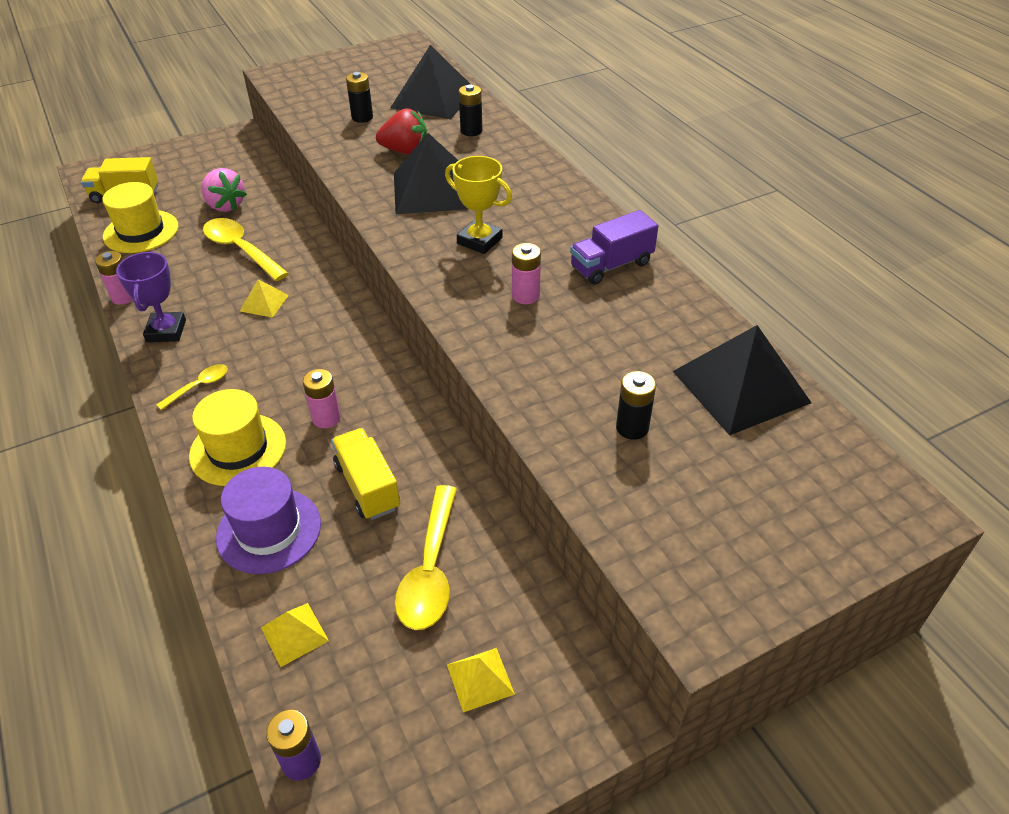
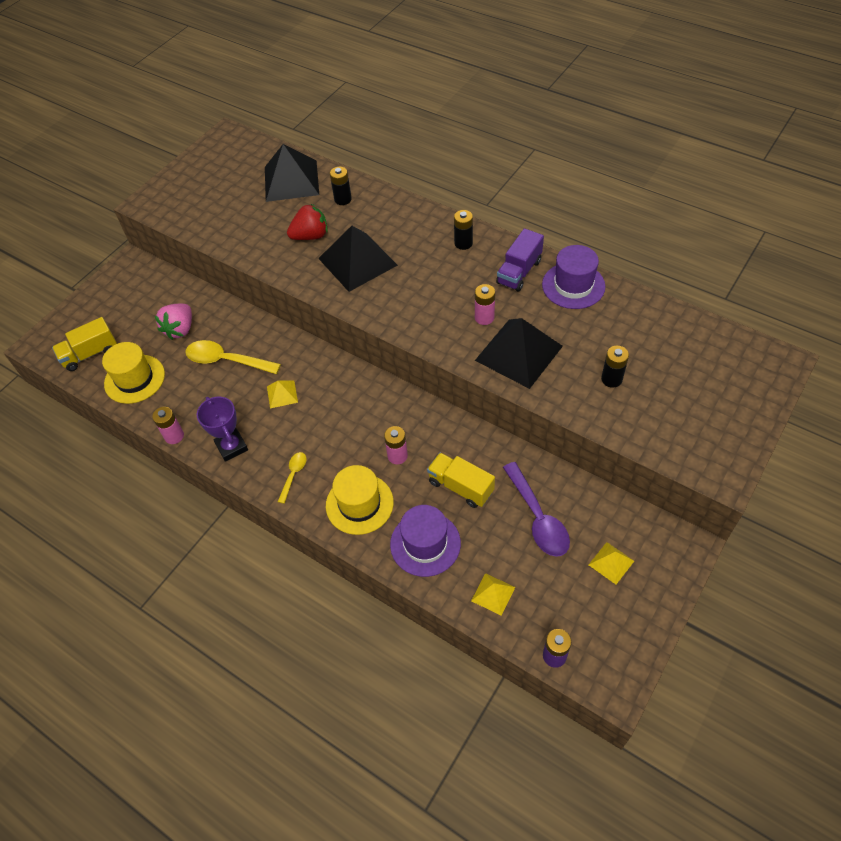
camera: 25 degrees left, 10 degrees up
(225, 205) = (180, 329): pink strawberry -> pink strawberry turned 90 degrees clockwise
(362, 117) = (252, 218): black battery -> black battery (463, 243)
(430, 570) = (538, 518): yellow spoon -> purple spoon
(479, 241) = (422, 289): yellow trophy -> none
(669, 304) = (573, 285): none -> purple hat
(740, 387) = (650, 324): black pyramid -> black pyramid (519, 353)

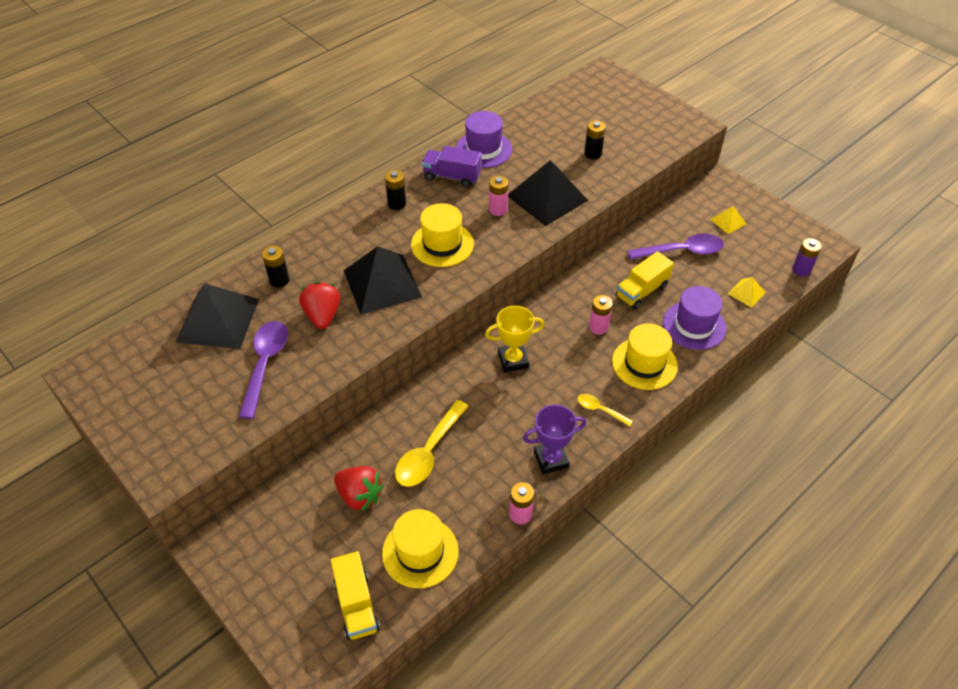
camera: 80 degrees left, 5 degrees down
(180, 329) = (359, 496): pink strawberry -> red strawberry
(253, 220) = (265, 364): none -> purple spoon
(282, 394) = (495, 406): yellow pyramid -> none
(337, 395) = (513, 360): none -> yellow trophy
(420, 288) = (442, 244): none -> yellow hat
(519, 272) = (452, 177): purple truck -> purple truck turned 150 degrees clockwise

